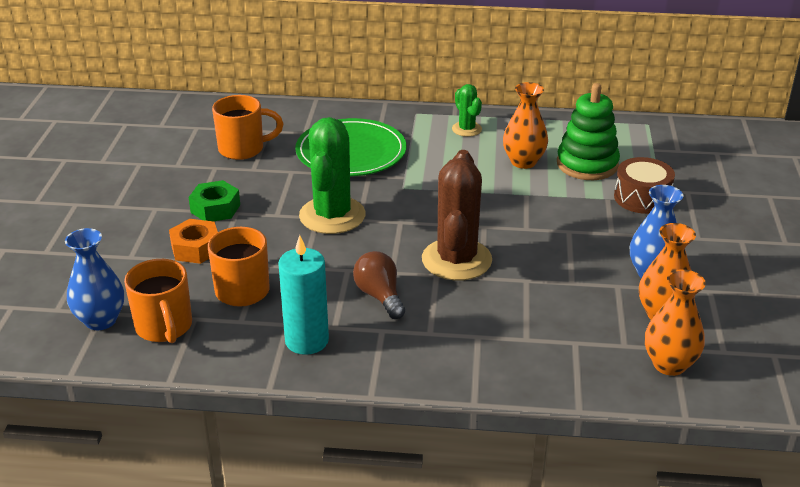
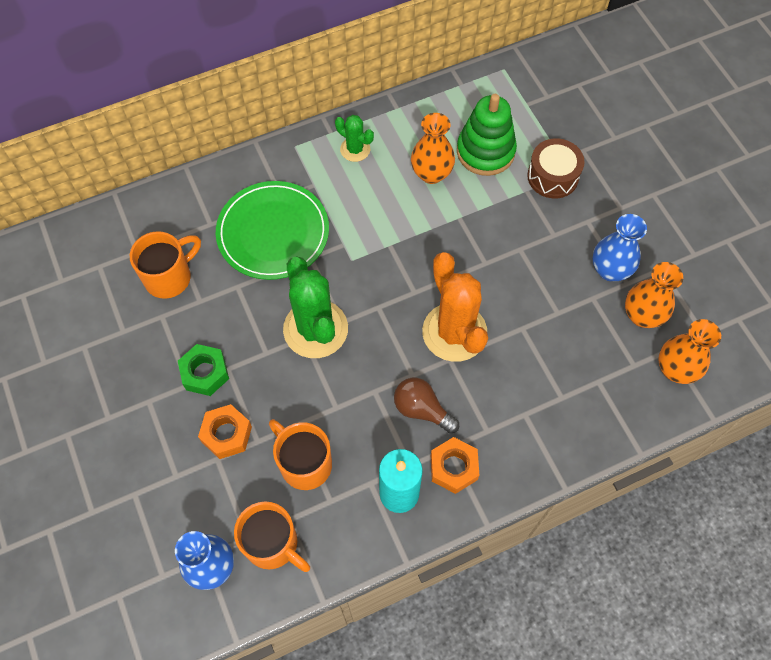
camera: 30 degrees left, 30 degrees up
(374, 344) = (453, 468): none -> orange nut
(456, 260) = (454, 332): brown cactus -> orange cactus

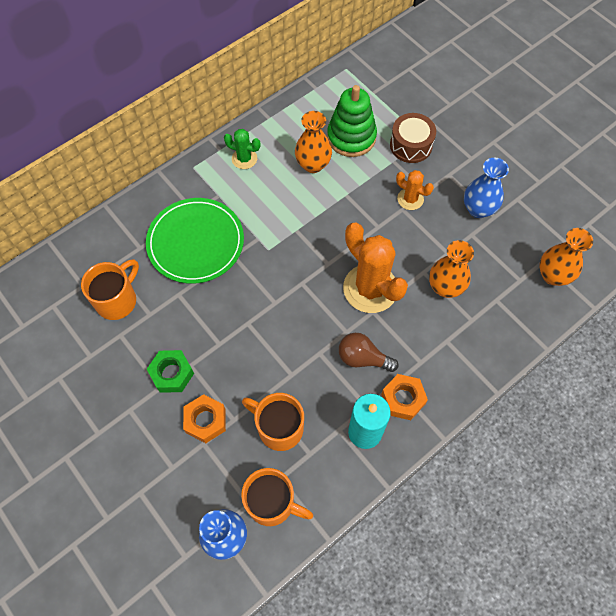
camera: 15 degrees left, 0 degrees up
(315, 329) = (255, 314): green cactus -> none
(532, 239) = (410, 199): none -> orange cactus
(642, 315) = (514, 239): orange vase -> orange vase (445, 287)

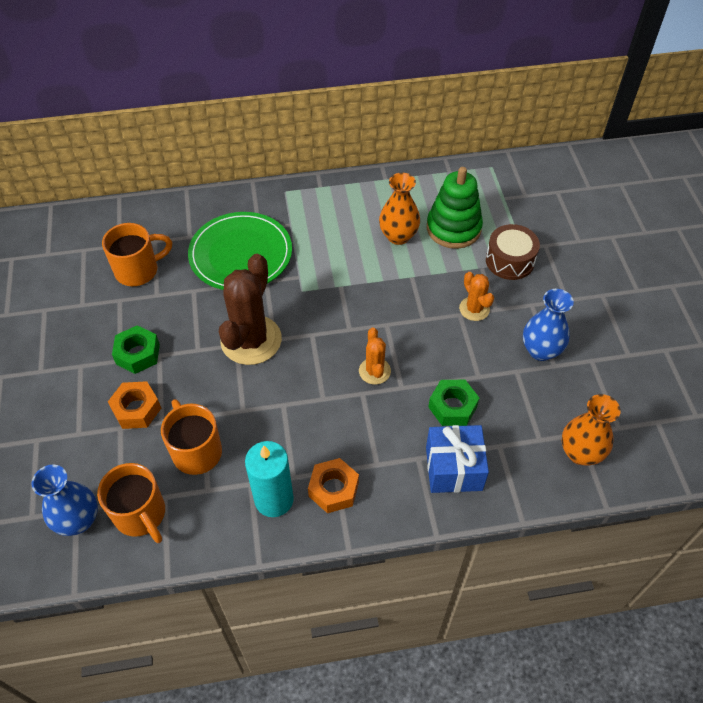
camera: 30 degrees right, 10 degrees down
(244, 159) = (336, 204): green cactus -> none
(257, 313) = (251, 340): none -> brown cactus
(363, 358) = (321, 430): brown light bulb -> none
(370, 288) = (374, 371): orange cactus -> orange cactus, size x0.51
(445, 287) = (452, 407): orange vase -> green nut
(476, 335) = (453, 468): none -> blue gift

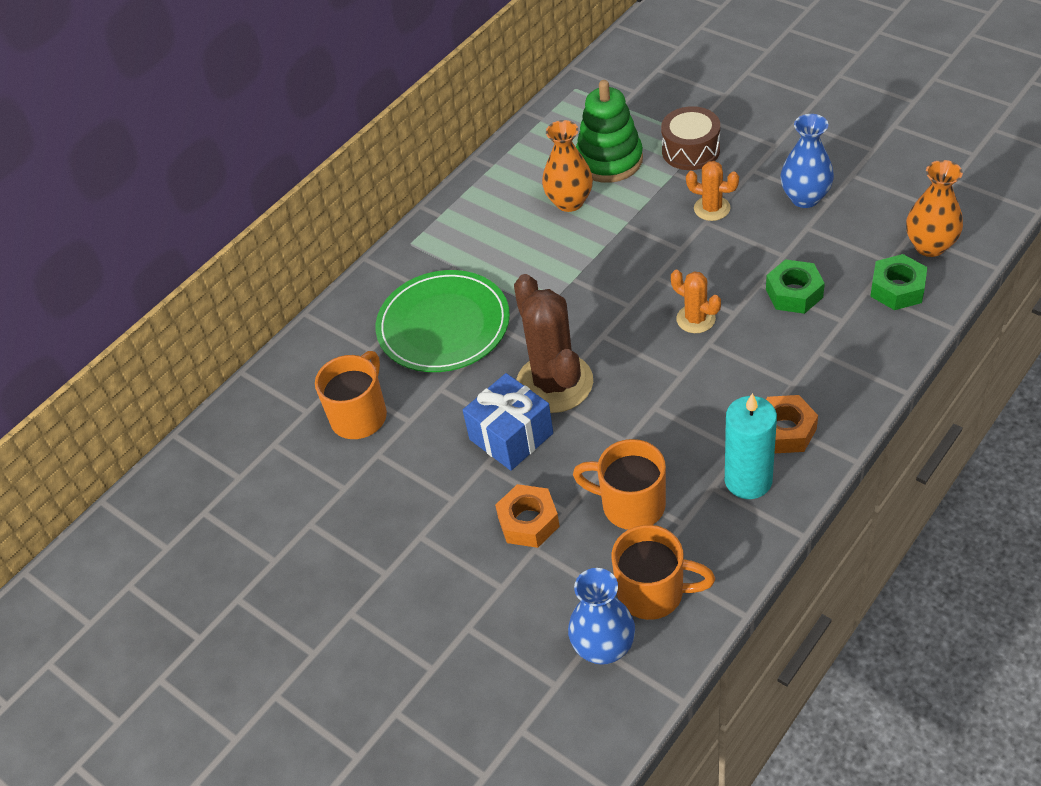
camera: 35 degrees left, 5 degrees down
(138, 354) = (463, 480): green nut -> green nut (897, 289)
(453, 468) = (855, 335): blue gift -> blue gift (511, 436)

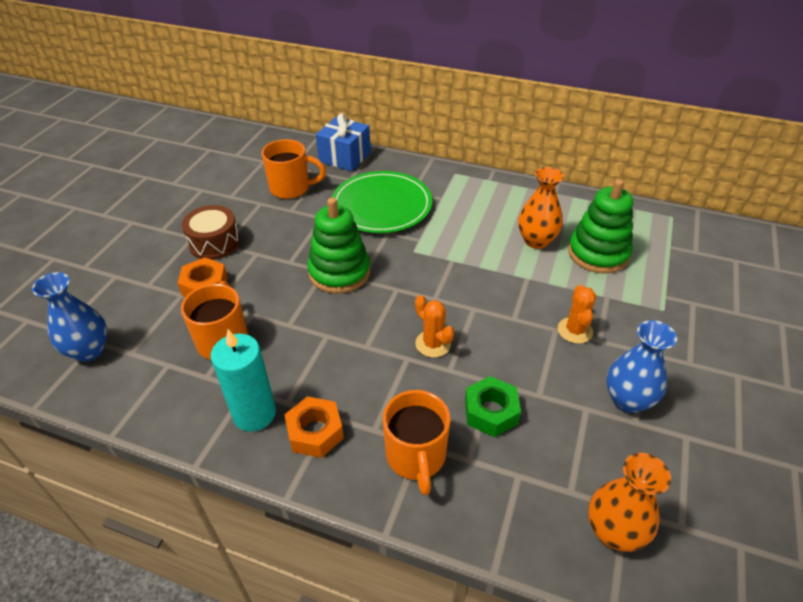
camera: 65 degrees right, 5 degrees down
(511, 436) = (283, 260): blue gift -> blue gift (345, 157)
(554, 383) = (339, 272): brown cactus -> green stacking toy
(653, 593) = (137, 370): orange mug -> orange mug (416, 457)
(690, 150) = (642, 302): brown drum -> brown drum (214, 243)
(695, 319) = (433, 344): orange cactus -> orange cactus turned 60 degrees counterclockwise
(897, 289) = (532, 505): green nut -> none

